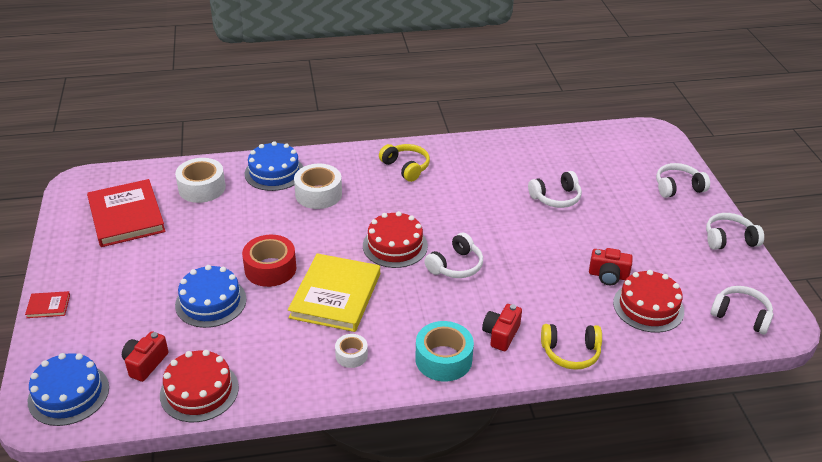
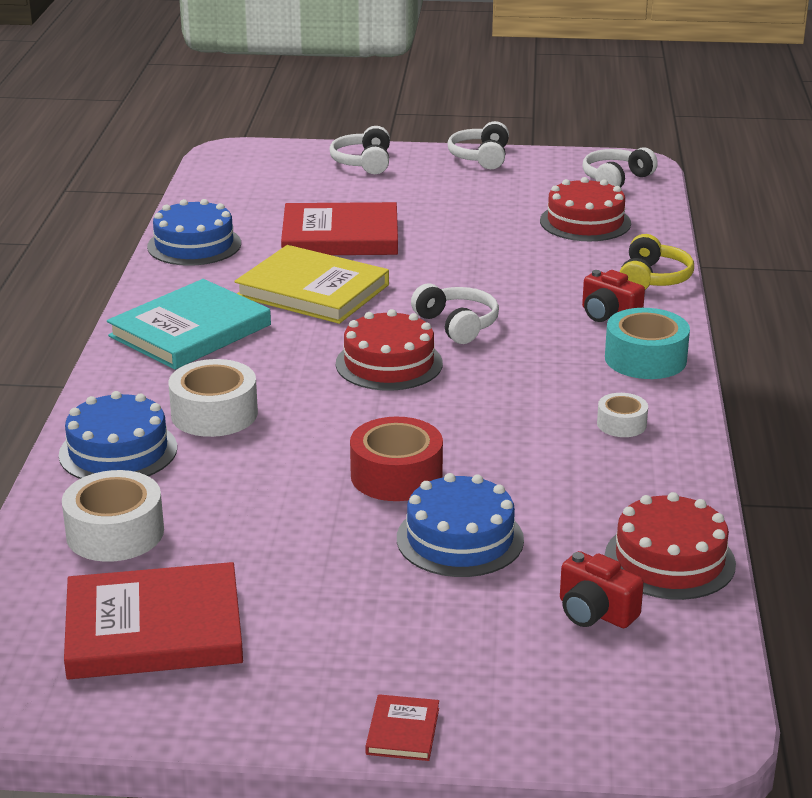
camera: 75 degrees left, 10 degrees down
(68, 394) = (653, 699): blue cake -> blue cake (194, 245)
(335, 295) = (486, 424): yellow book -> yellow book (312, 290)
(406, 167) = (190, 330): yellow headphones -> turquoise book
(556, 198) = (340, 236): white headphones -> red book
(608, 275) = (519, 233): red camera -> none

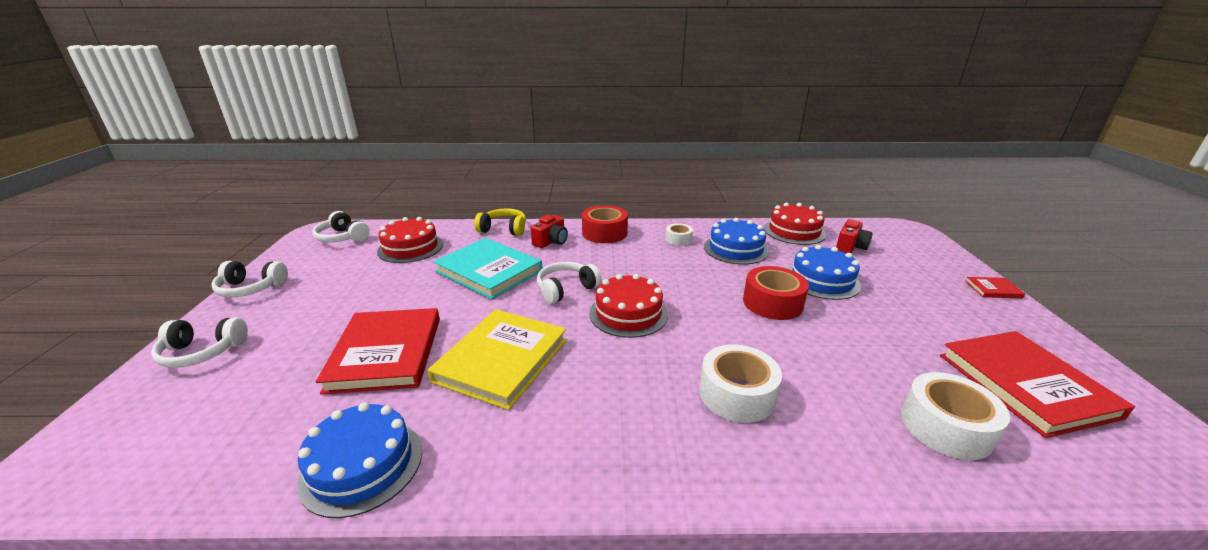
camera: 95 degrees left, 0 degrees up
(118, 451) = (830, 449): blue cake -> blue cake (735, 249)
(190, 330) = (585, 434): turquoise book -> turquoise book (489, 271)
(645, 359) = (604, 233): turquoise tape -> red tape

